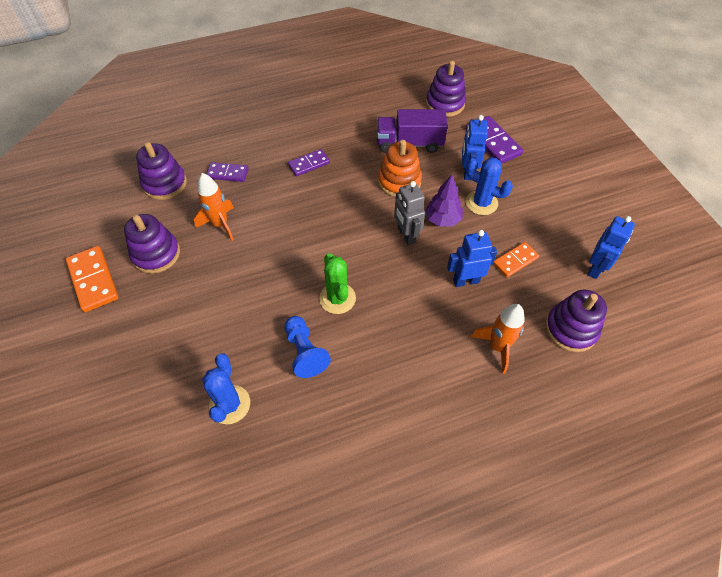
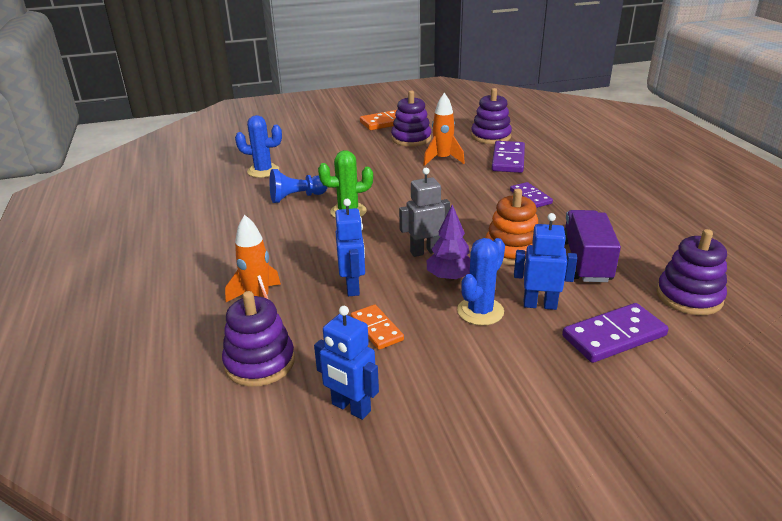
camera: 95 degrees right, 25 degrees down
(228, 173) = (508, 159): purple domino -> purple domino, size x1.56

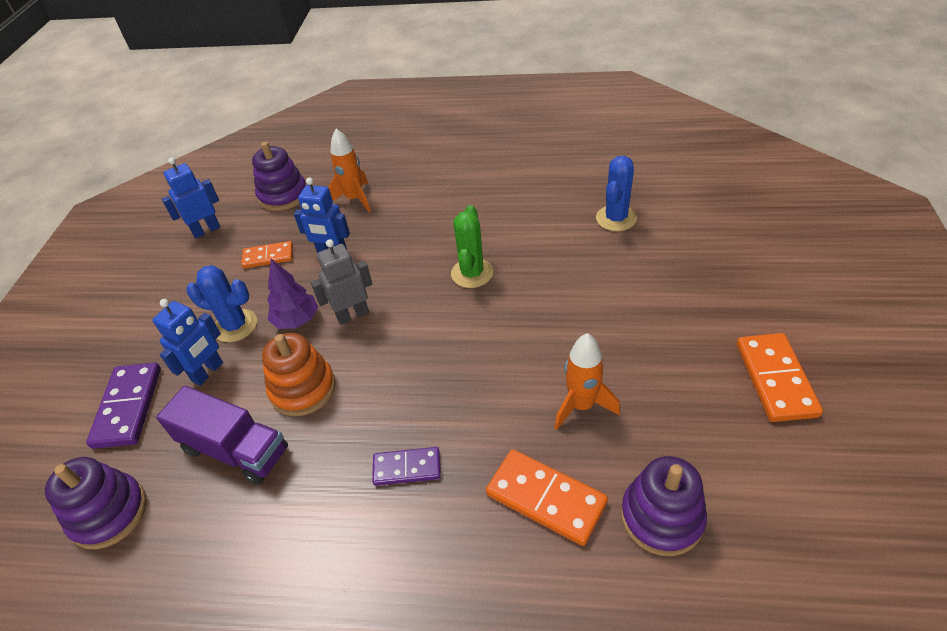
camera: 115 degrees right, 15 degrees up
(296, 197) = (529, 238): blue pawn -> none
(411, 139) = (683, 390): purple stacking toy -> none
(425, 251) = (352, 315): grey robot -> grey robot turned 120 degrees counterclockwise
(480, 311) = (235, 326): blue cactus -> blue cactus turned 45 degrees counterclockwise
(508, 159) = (545, 498): purple domino -> orange domino

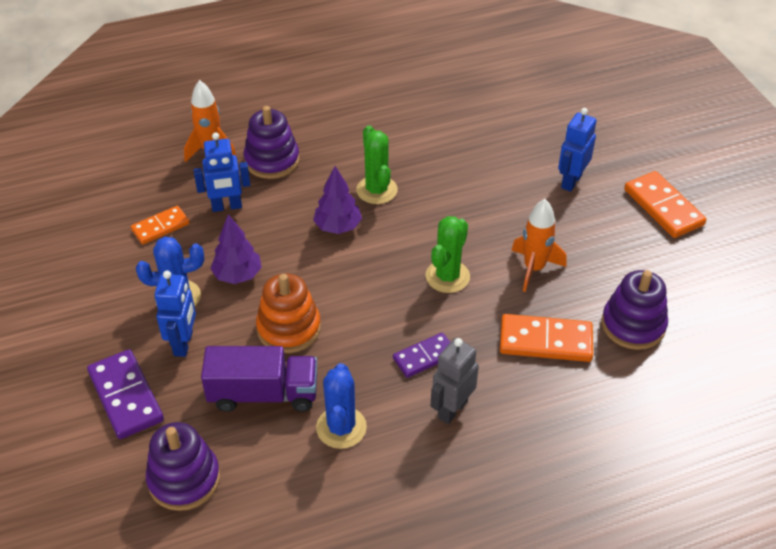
camera: 30 degrees left, 0 degrees up
(206, 230) = (67, 219): blue robot -> blue robot (571, 181)
(283, 195) = (128, 164): purple stacking toy -> purple stacking toy (272, 160)
(352, 315) = (289, 255): grey robot -> grey robot (452, 409)
(413, 299) = (338, 227): none -> purple tree
(485, 384) = (447, 276): none -> green cactus
(616, 218) = (475, 111): blue cactus -> blue cactus (341, 427)

